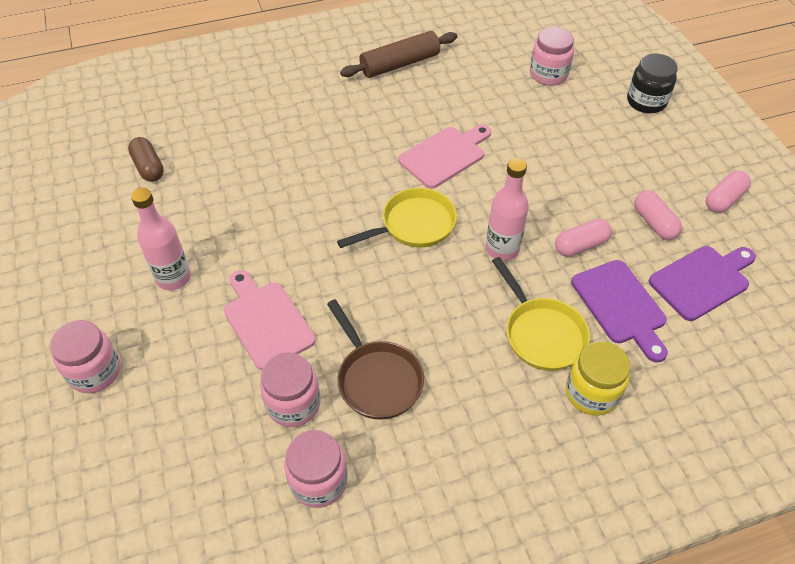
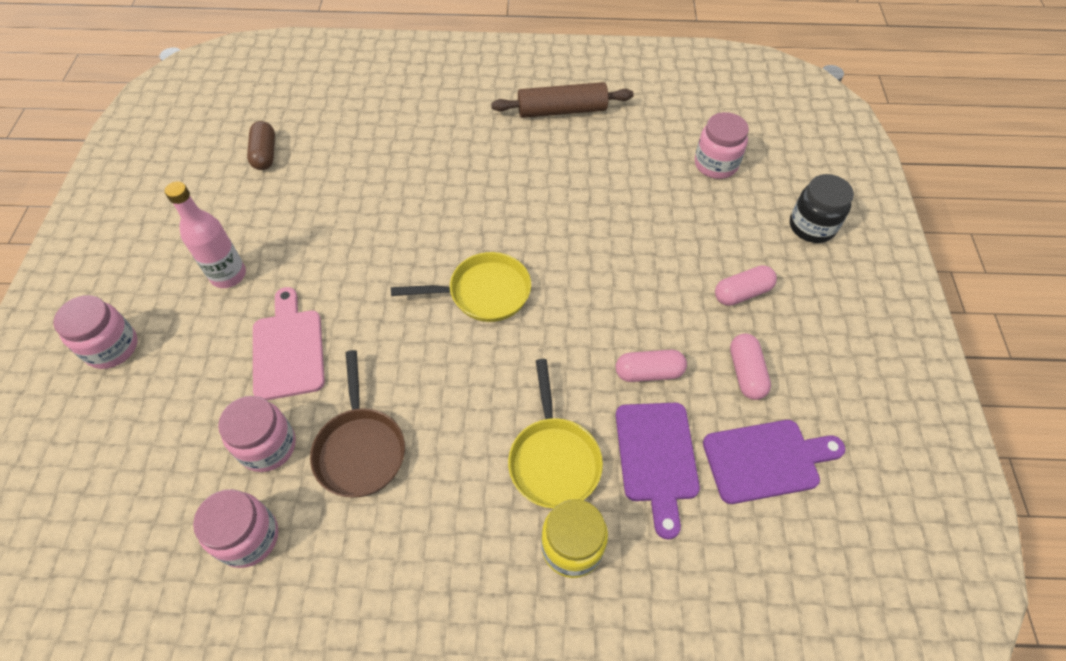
camera: 20 degrees right, 5 degrees up
(445, 155) = (556, 225): pink cutting board -> none
(502, 249) = (561, 349): pink bottle -> none
(724, 199) = (843, 371): pink capsule -> pink capsule (742, 293)

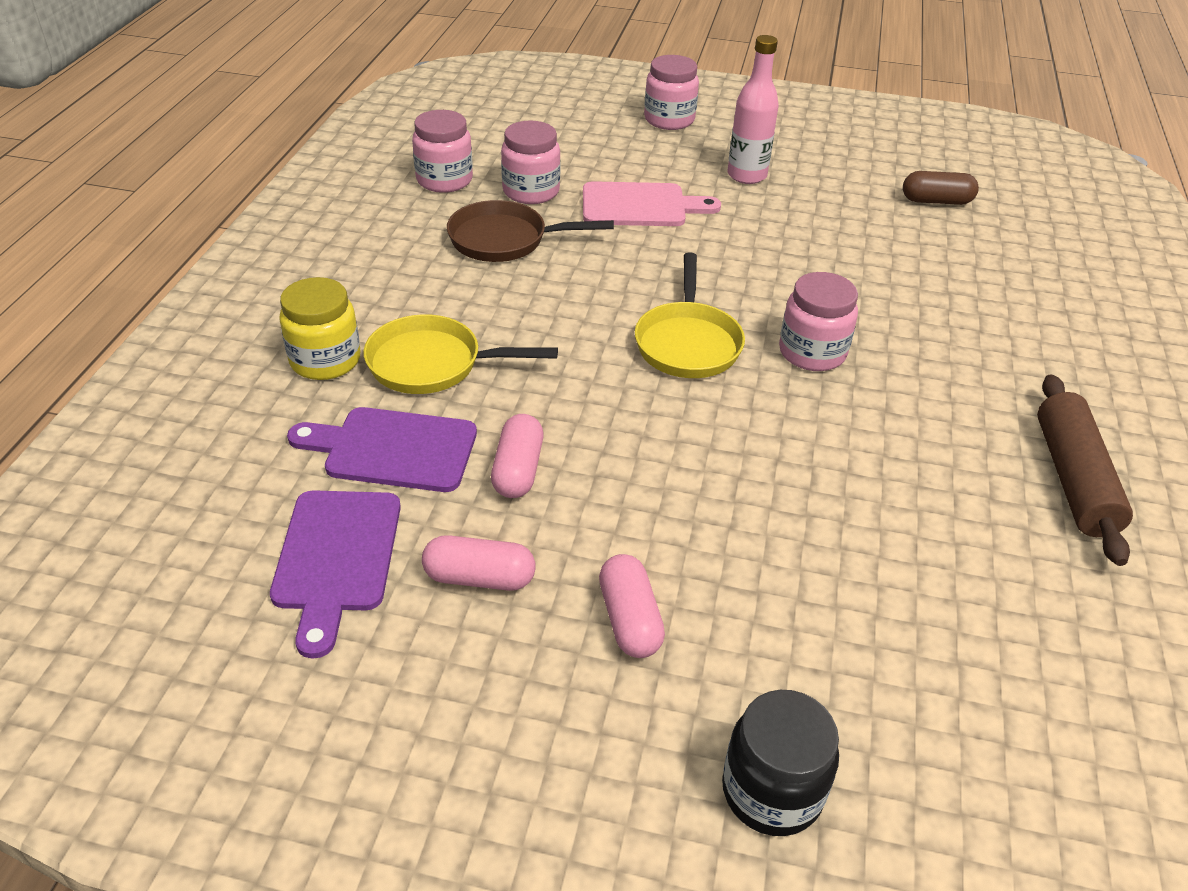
camera: 100 degrees right, 15 degrees down
(715, 164) = (949, 673): pink jar -> pink jar (812, 352)

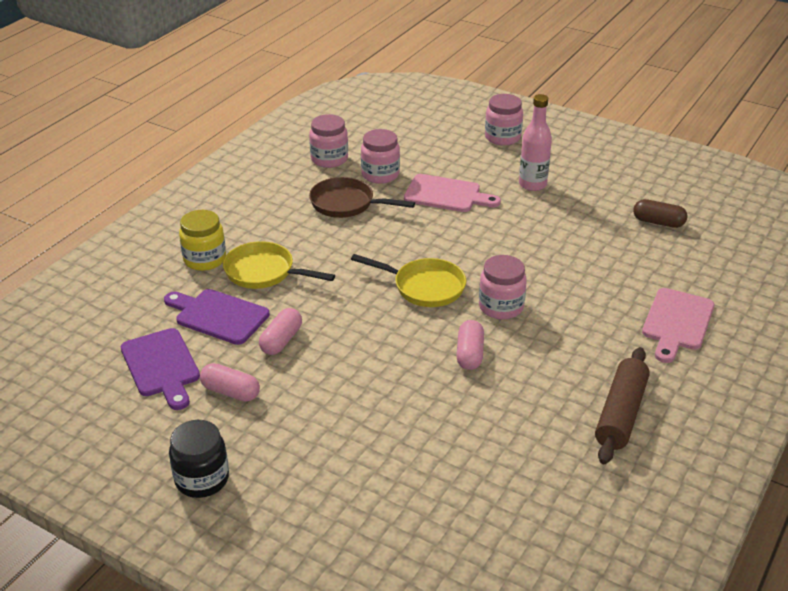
camera: 20 degrees right, 5 degrees down
(336, 558) = (161, 366): purple cutting board -> purple cutting board turned 45 degrees counterclockwise
(629, 619) = (299, 430): pink capsule -> pink capsule (469, 354)
(688, 343) = (424, 287): yellow pan -> yellow pan turned 90 degrees counterclockwise
(772, 791) = (326, 527): black jar -> black jar (202, 479)
(1051, 331) = (677, 322): none -> pink cutting board

